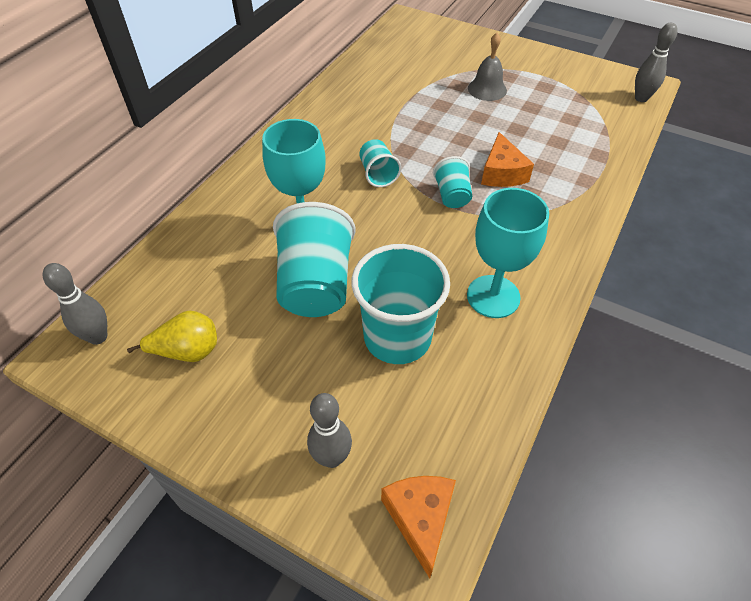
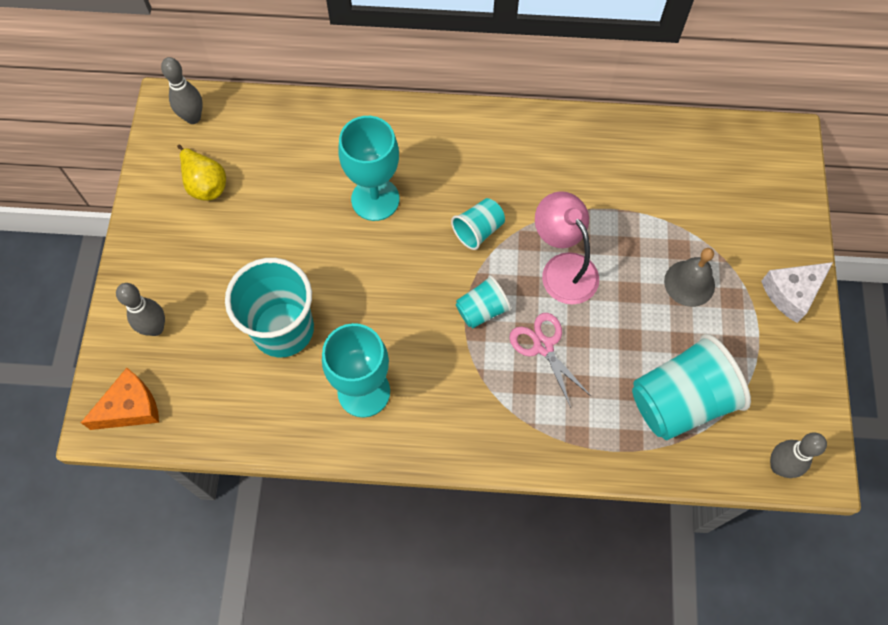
camera: 65 degrees right, 15 degrees up
(316, 285) = (311, 241): turquoise cup -> turquoise cup (680, 401)
(440, 141) = (563, 268): none -> pink lamp
(502, 173) = (543, 346): orange cheese -> pink scissors
(517, 53) = (791, 293): none -> white cheese

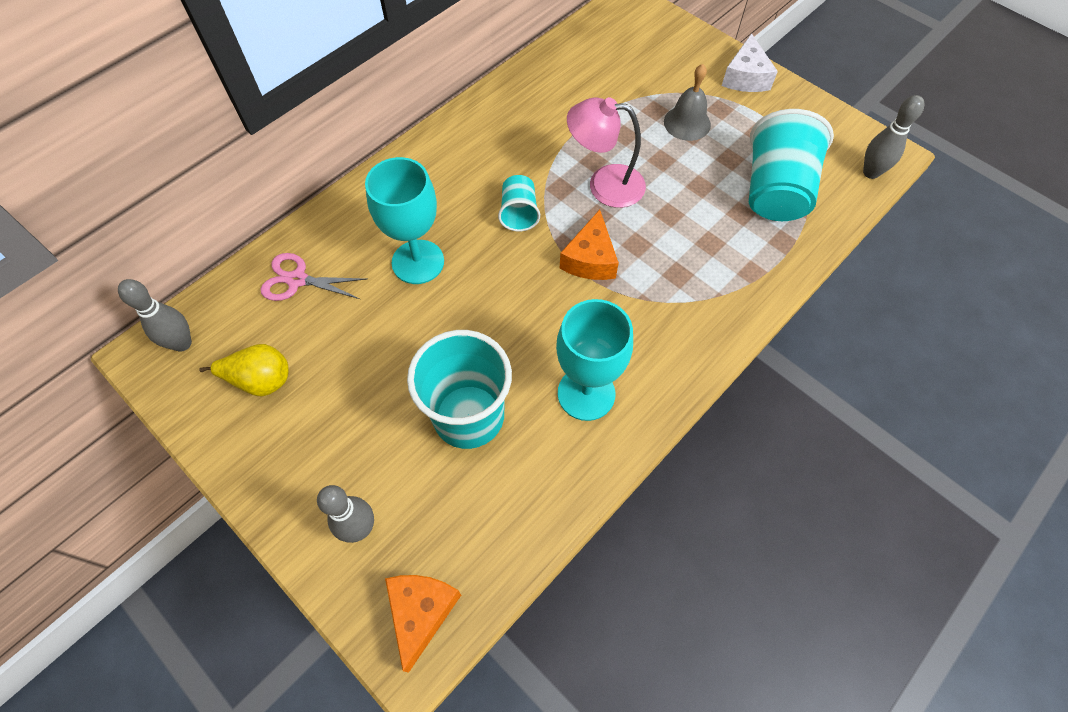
camera: 50 degrees left, 5 degrees down
(482, 310) = (590, 259): turquoise cup -> orange cheese
(543, 346) = (658, 241): pink scissors -> pink scissors (297, 280)

